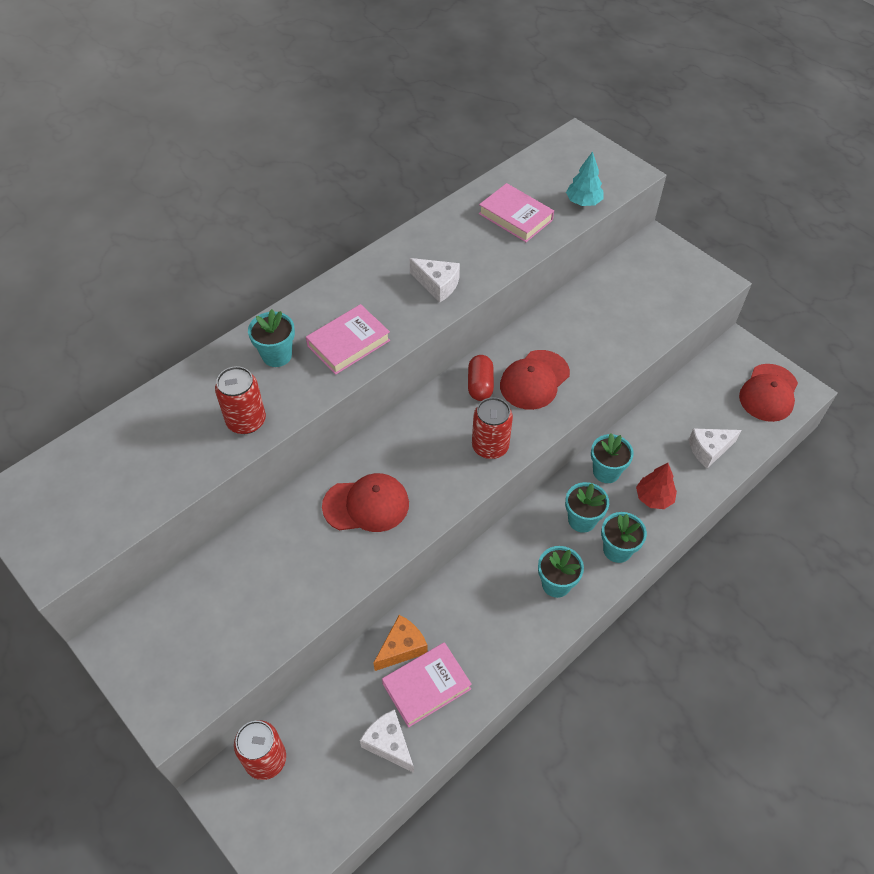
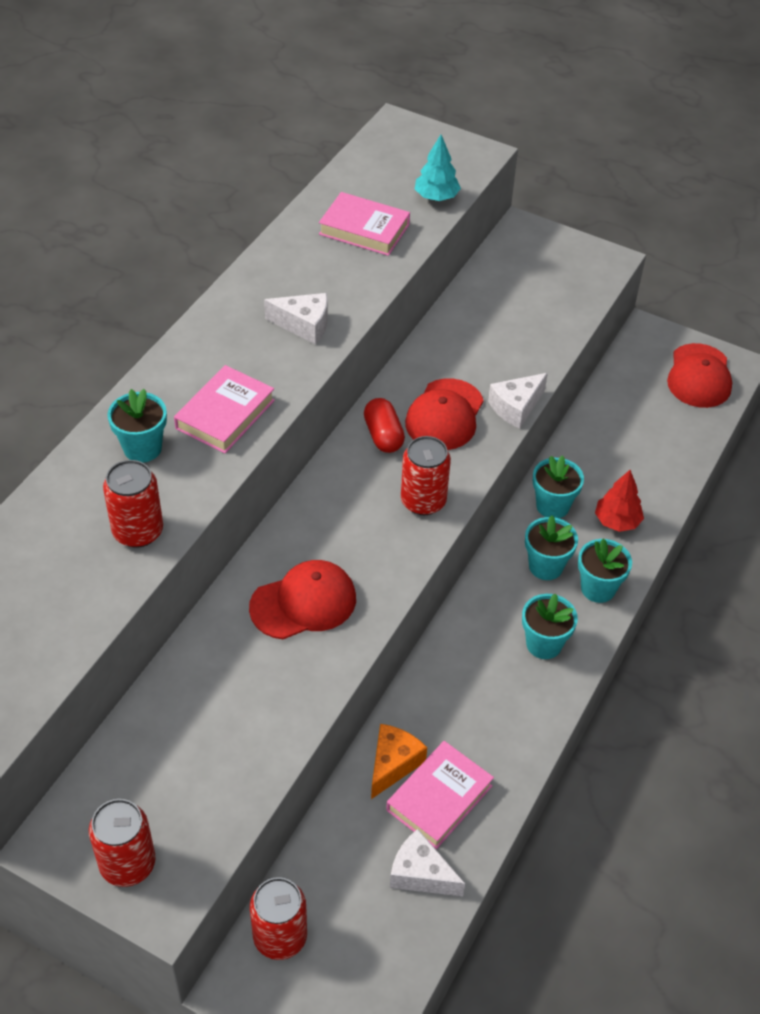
camera: 20 degrees left, 5 degrees down
(157, 676) = (127, 864): none -> red can
(709, 450) = (658, 454): white cheese -> white cheese (516, 407)

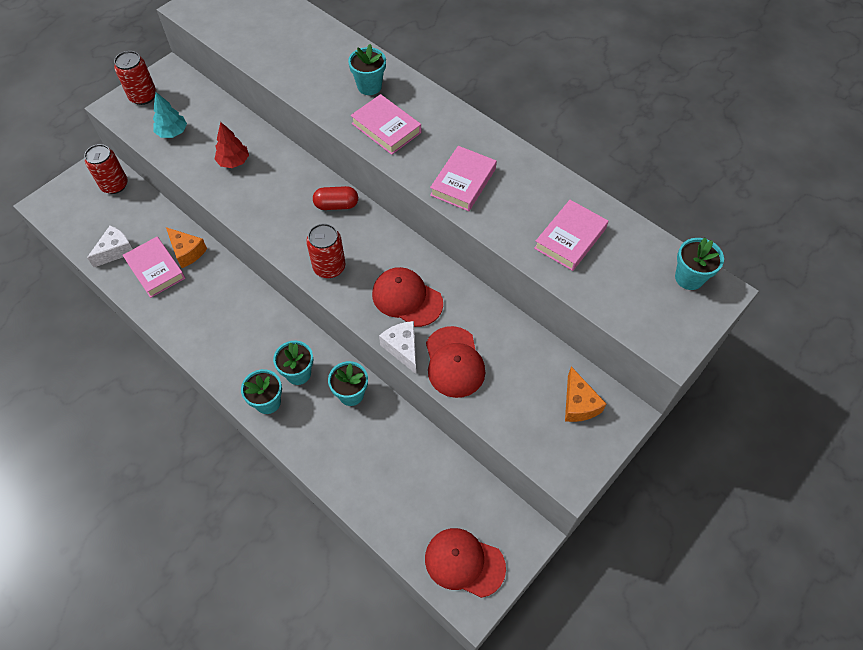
camera: 105 degrees right, 10 degrees up
(138, 531) = (303, 78): red can -> none
(303, 603) = (270, 189): red cap -> red cap (454, 362)
(304, 325) = (463, 182): white cheese -> pink book
(383, 435) = (397, 256): red capsule -> red capsule (336, 205)
(436, 197) = (608, 299): turquoise tree -> turquoise tree (172, 133)
(525, 261) = (579, 404): none -> orange cheese
(544, 644) = (236, 354): turquoise flower pot -> turquoise flower pot (689, 278)
(617, 521) = (323, 435): red tree -> red tree (234, 162)

